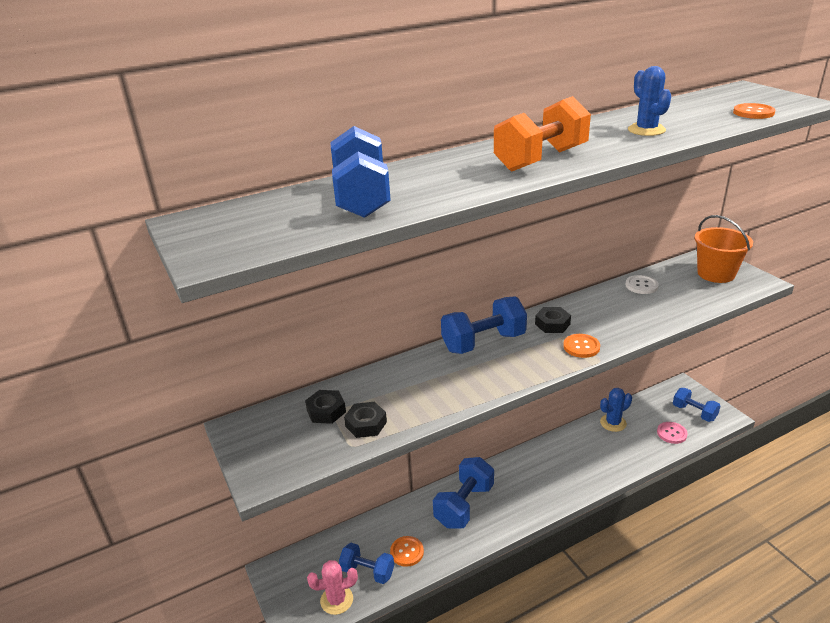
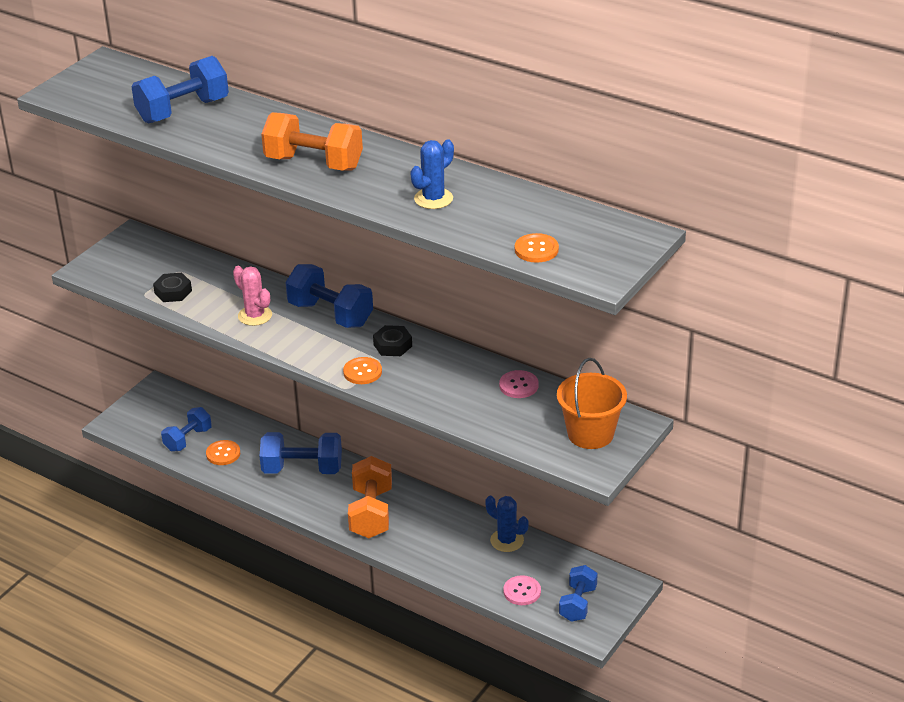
camera: 60 degrees right, 5 degrees up
(326, 411) = (177, 267): black nut -> none
(336, 600) = (149, 434): pink cactus -> pink cactus (255, 316)
(367, 572) = (188, 439): blue dumbbell -> blue dumbbell turned 45 degrees clockwise
(544, 482) = (371, 513): none -> orange dumbbell
(641, 285) = (518, 385): white button -> pink button

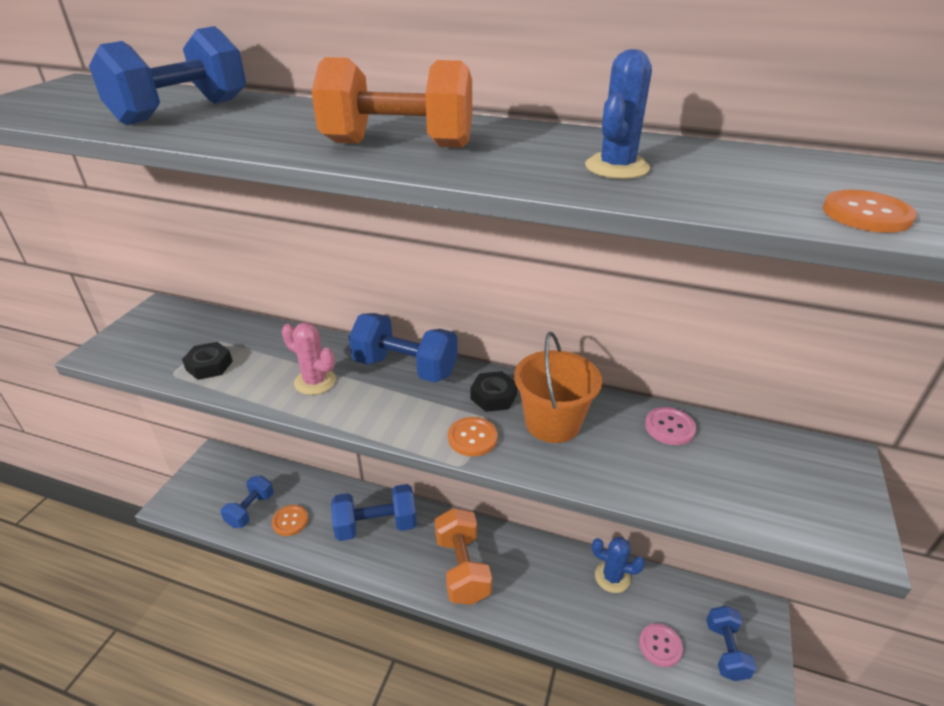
camera: 15 degrees left, 0 degrees up
(590, 434) = (804, 483): orange bucket -> orange bucket (552, 423)

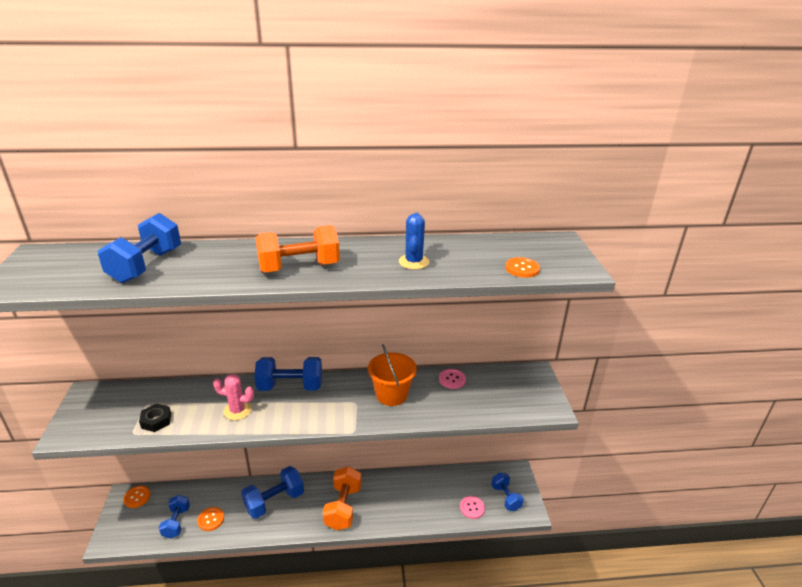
camera: 25 degrees left, 5 degrees down
(462, 568) = (343, 507): orange dumbbell -> orange dumbbell turned 45 degrees clockwise
(472, 438) = (352, 415): orange button -> orange button (137, 497)
(493, 396) = (352, 389): black nut -> none
(612, 577) = (433, 480): blue cactus -> none

